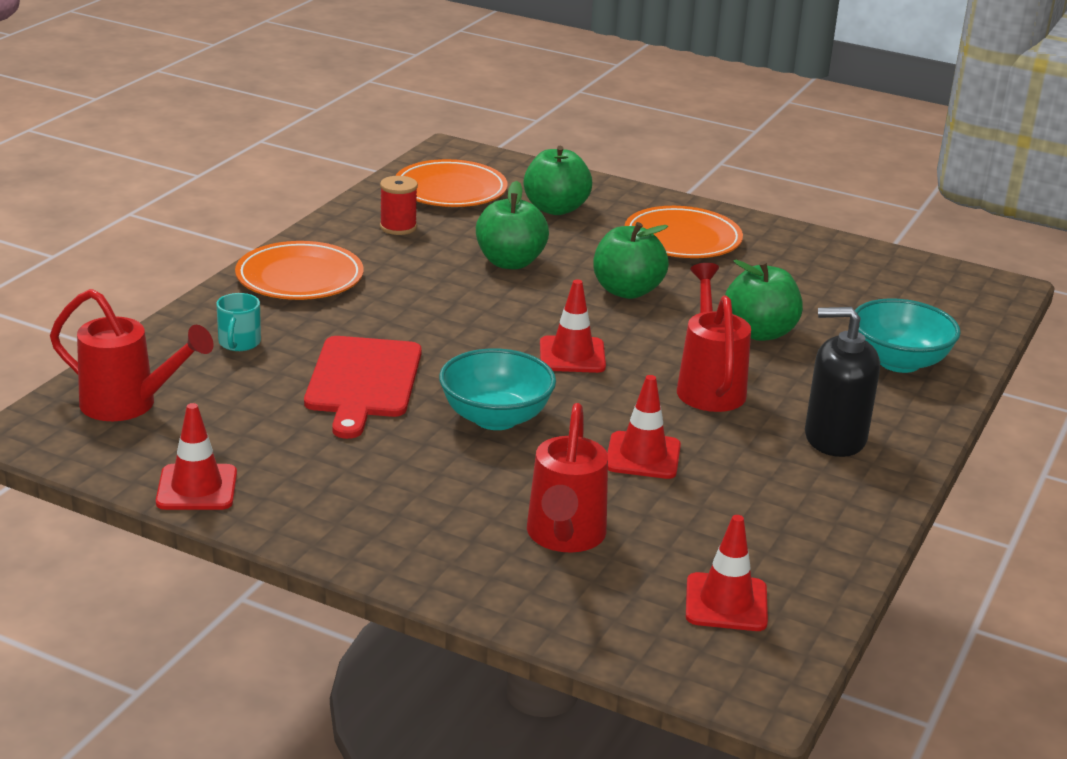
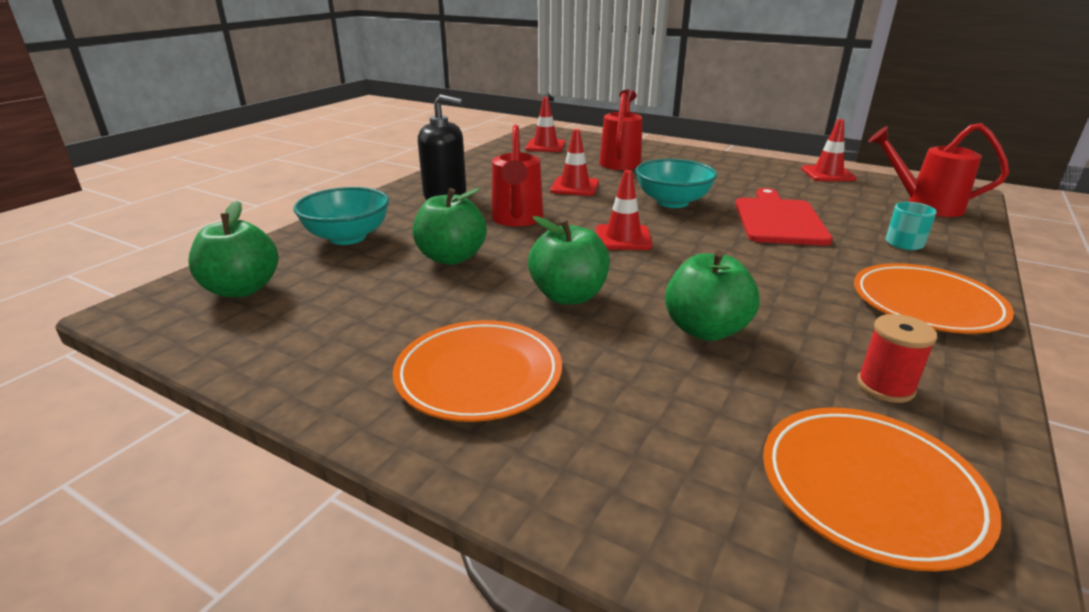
camera: 175 degrees left, 0 degrees up
(555, 209) = (667, 439): green apple -> green apple (242, 289)

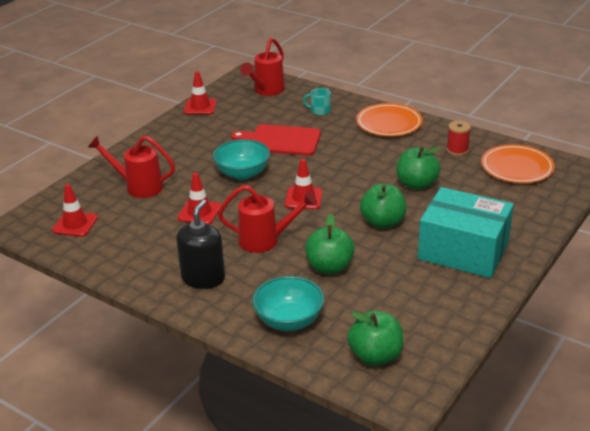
camera: 85 degrees left, 5 degrees up
(479, 375) = (463, 251): orange plate -> turquoise box

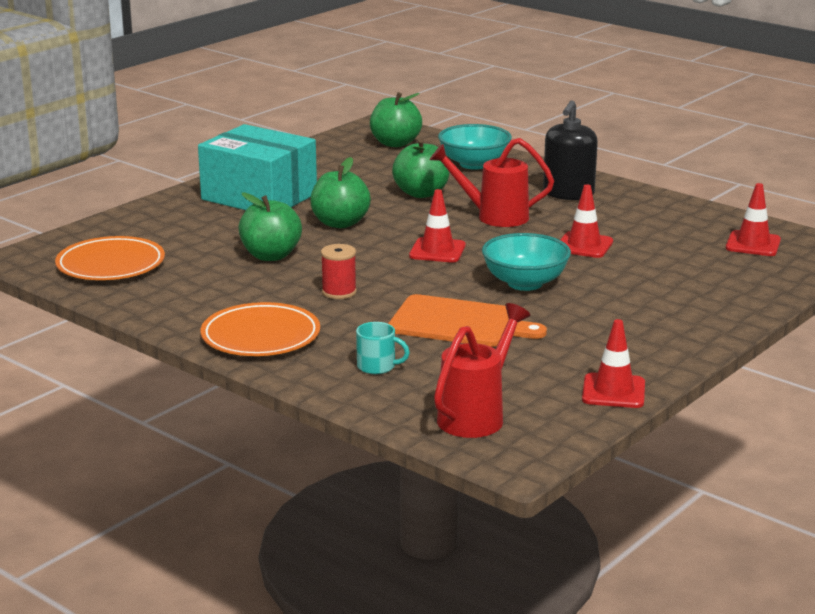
camera: 175 degrees left, 10 degrees down
(138, 186) = (683, 277): red watering can -> none
(281, 140) = (458, 323): red cutting board -> orange cutting board
(457, 150) = (177, 291): red spool -> red spool (339, 292)

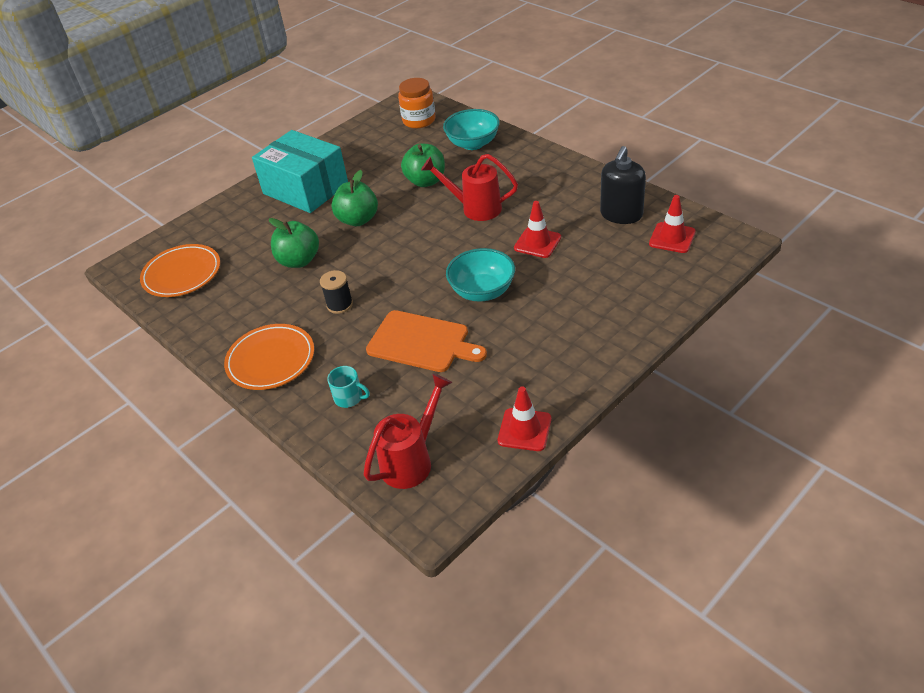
camera: 10 degrees right, 20 degrees up
(339, 292) = (340, 305): red spool -> black spool
(395, 143) = (419, 120): green apple -> orange jar
(437, 251) = (423, 252): red traffic cone -> none
(568, 193) = (538, 178): black soap dispenser -> black soap dispenser (621, 214)

